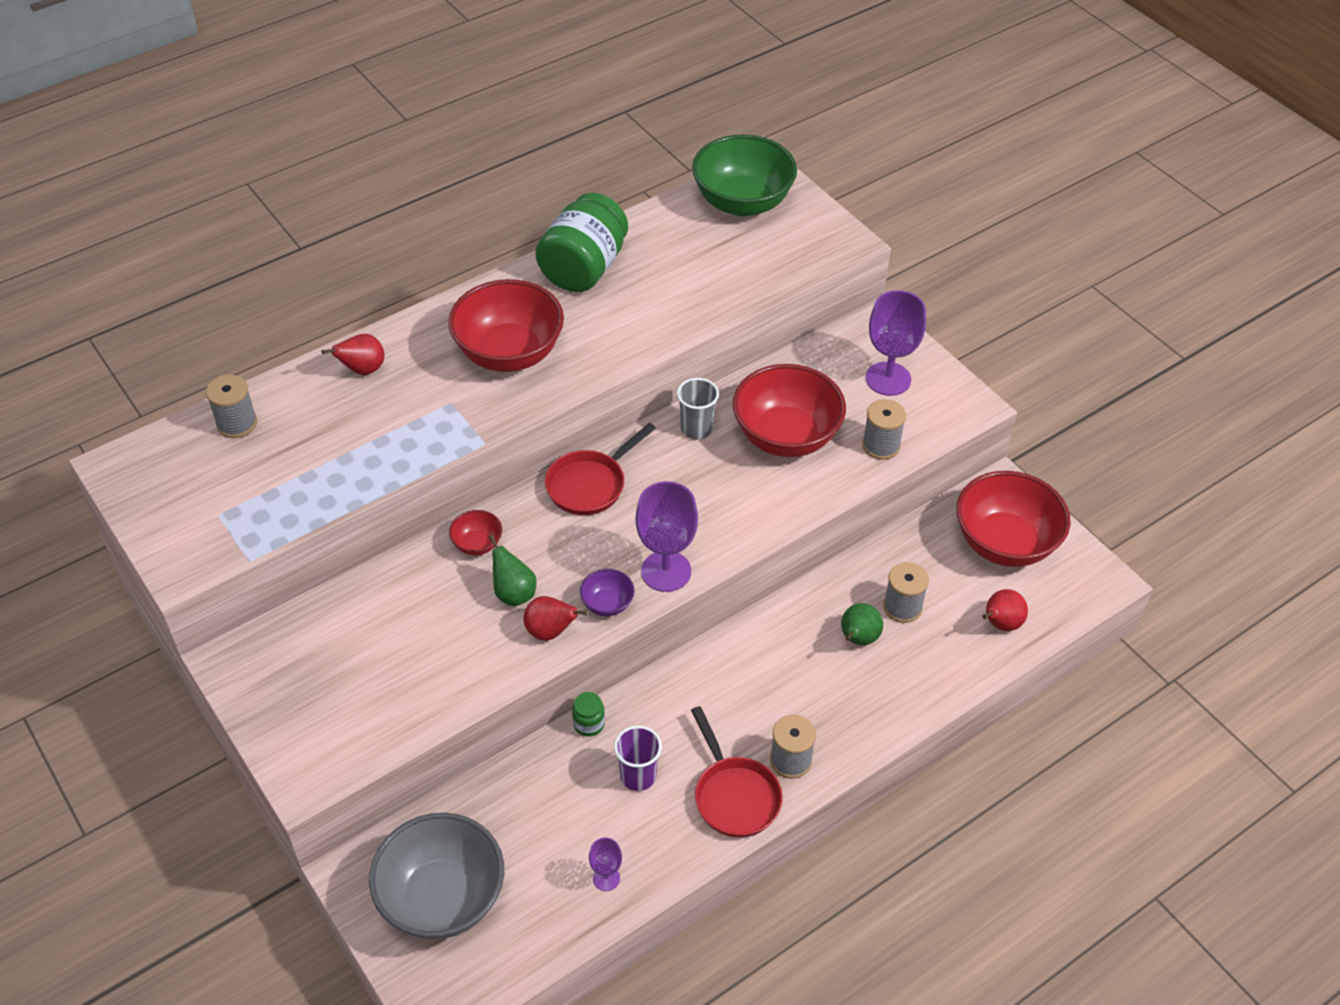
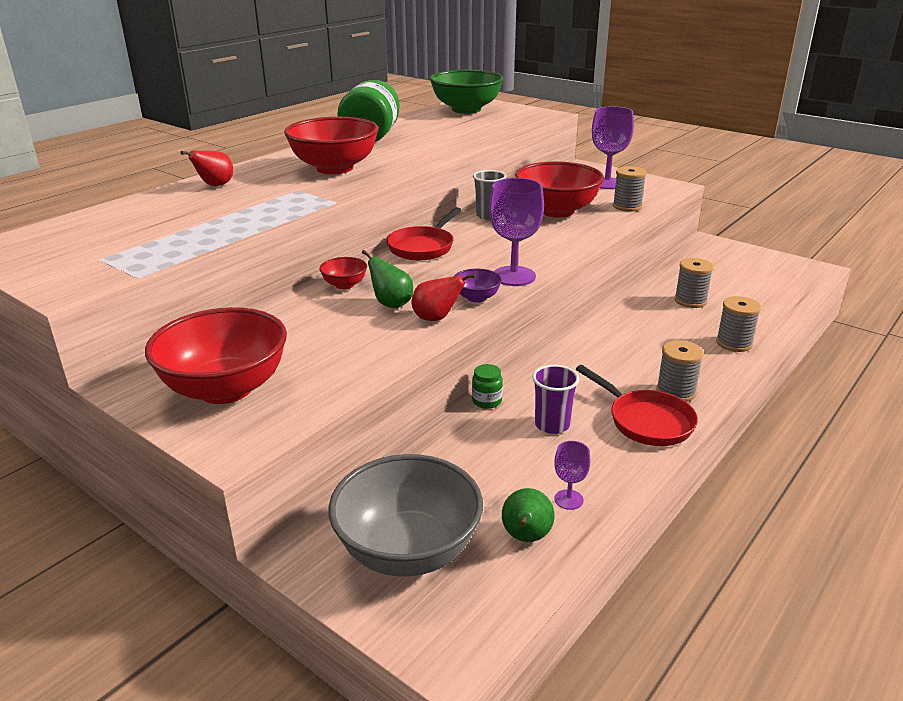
camera: 15 degrees left, 20 degrees down
(237, 423) = (107, 217): grey spool -> grey spool (734, 343)
(858, 639) = (672, 320): green pear -> green pear (526, 537)
(1000, 624) = (767, 298): red pear -> none
(1005, 543) = (733, 263): red bowl -> red bowl (226, 389)

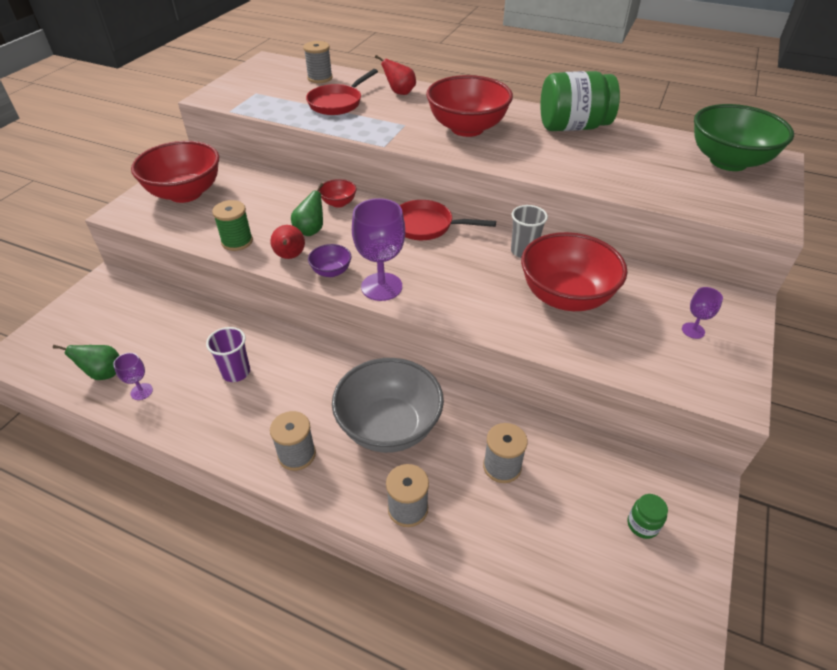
camera: 75 degrees right, 15 degrees up
(384, 350) = (237, 241): none -> green spool
(408, 550) = (99, 322): grey bowl -> grey bowl (389, 427)
(487, 401) = (266, 330): green jar -> green jar (642, 525)
(607, 183) = (693, 330): purple goblet -> purple goblet, size x0.50
(627, 206) = (618, 354): grey spool -> grey spool (320, 78)
(646, 421) = (245, 433): red pan -> red pan (338, 103)

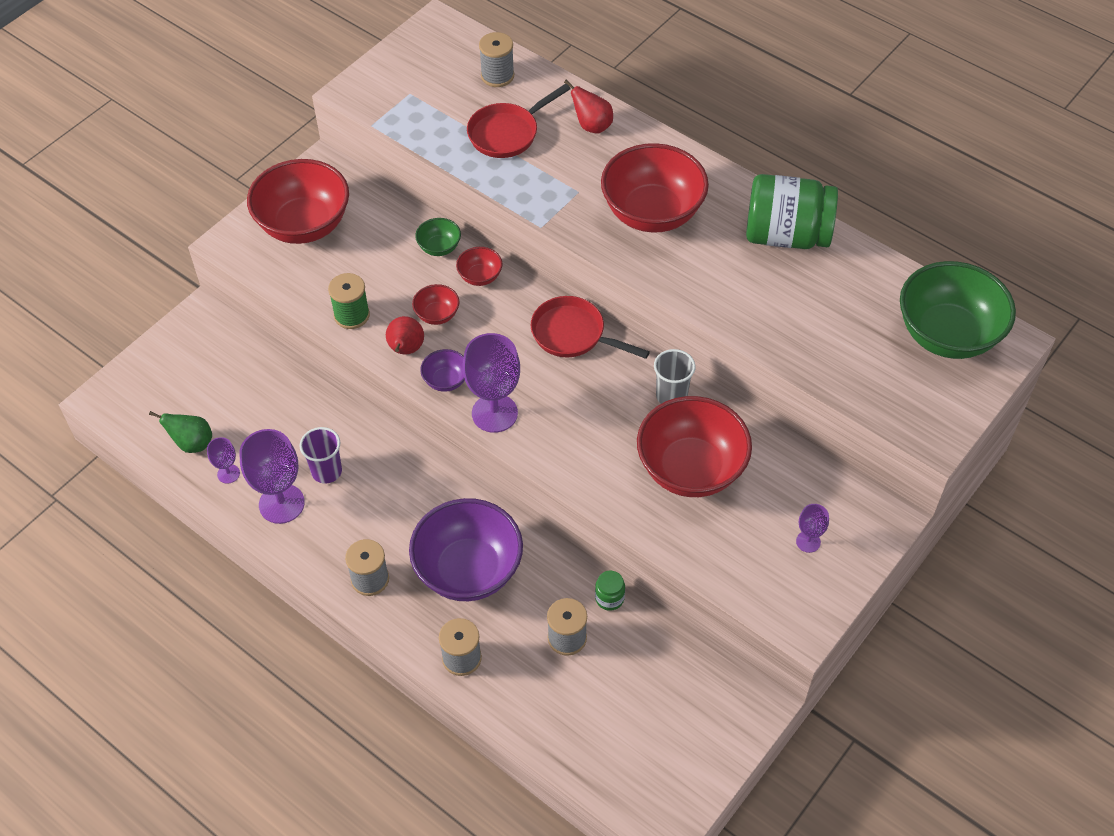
camera: 15 degrees right, 10 degrees up
(197, 406) = (281, 504): none -> purple goblet
(300, 191) = (439, 247): none -> green bowl
(310, 231) = (437, 315): green pear -> red bowl
(389, 427) = (468, 570): grey bowl -> purple bowl
(642, 525) = (678, 726): green jar -> green jar (609, 598)

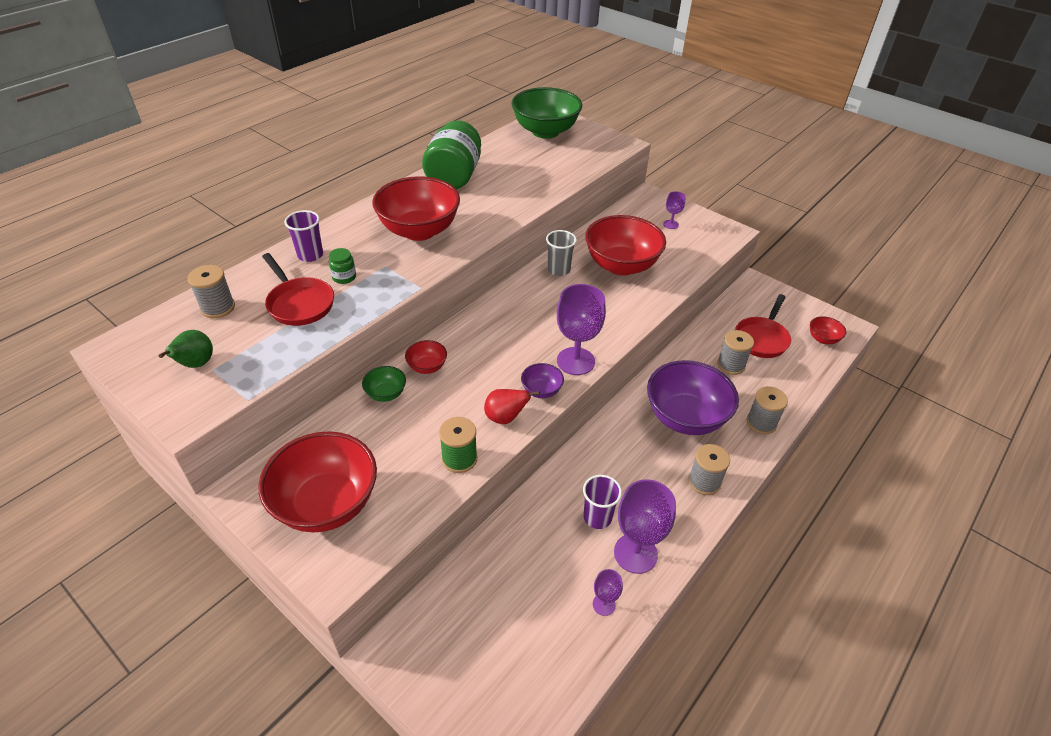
camera: 90 degrees left, 10 degrees down
(192, 443) = (567, 645): green pear -> green pear (196, 364)
(437, 315) = (467, 396): red bowl -> red bowl (823, 339)
(573, 334) = (498, 314): red pan -> red pan (762, 338)
(592, 126) = (310, 255): red pear -> purple cup
(609, 598) = (695, 342): green jar -> green jar (344, 277)

